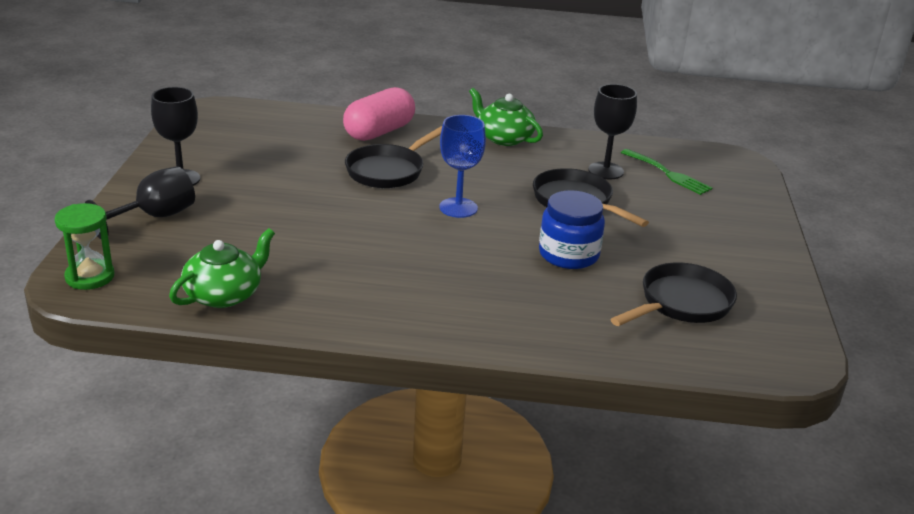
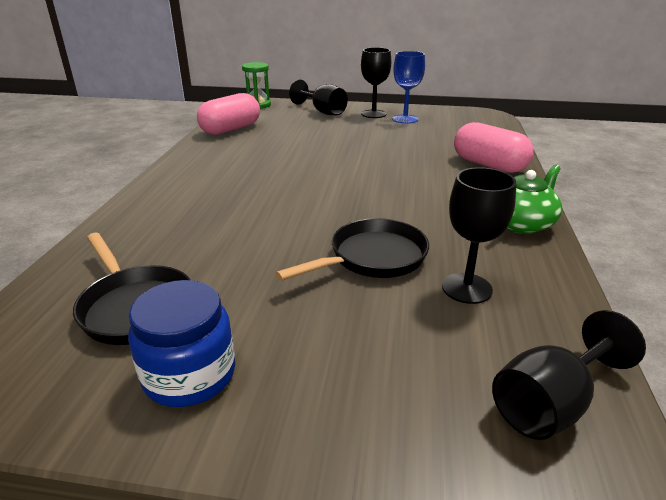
camera: 95 degrees right, 0 degrees up
(224, 294) = (231, 129): green teapot -> pink capsule
(388, 171) = (411, 169): black pan -> none
(458, 208) = (348, 195): blue goblet -> blue goblet (405, 119)
(568, 254) = (255, 244): blue jar -> blue jar (189, 375)
(667, 173) = (485, 348): green fork -> none
(703, 163) = (550, 403): none -> black goblet

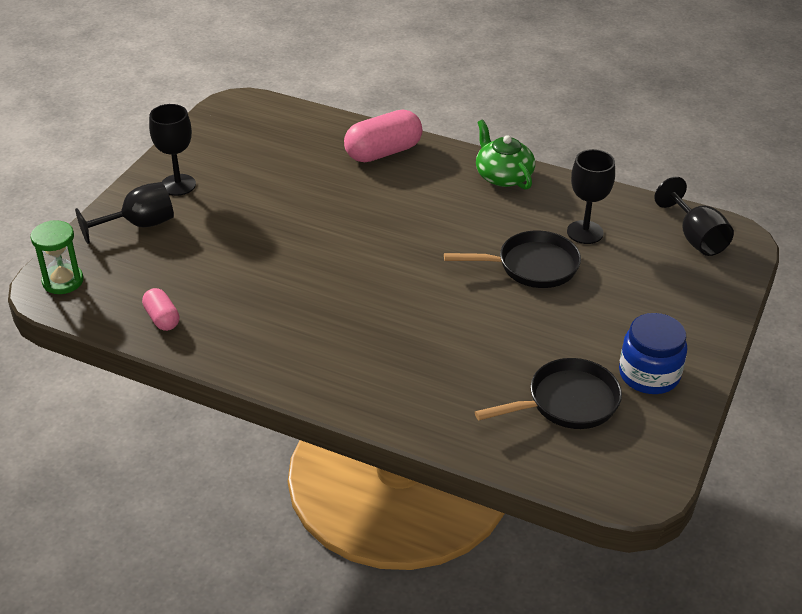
camera: 75 degrees left, 10 degrees up
(231, 129) = (162, 318): pink capsule -> pink capsule, size x0.55
(372, 258) = (532, 266): black pan -> black pan turned 105 degrees clockwise
(405, 119) = (215, 166): blue goblet -> none

